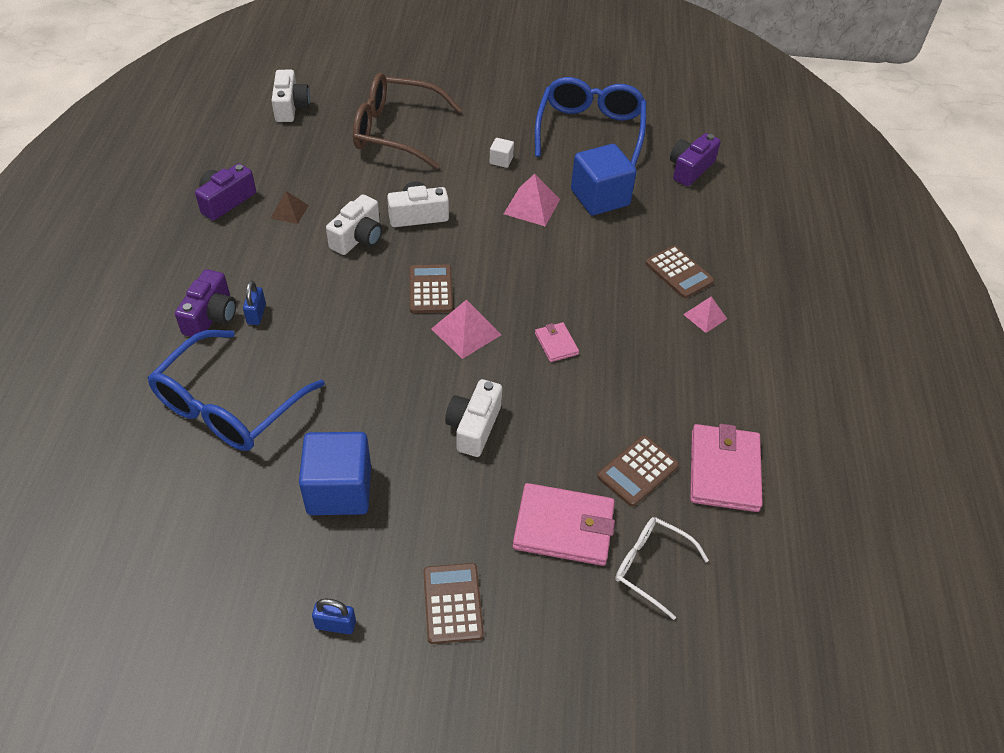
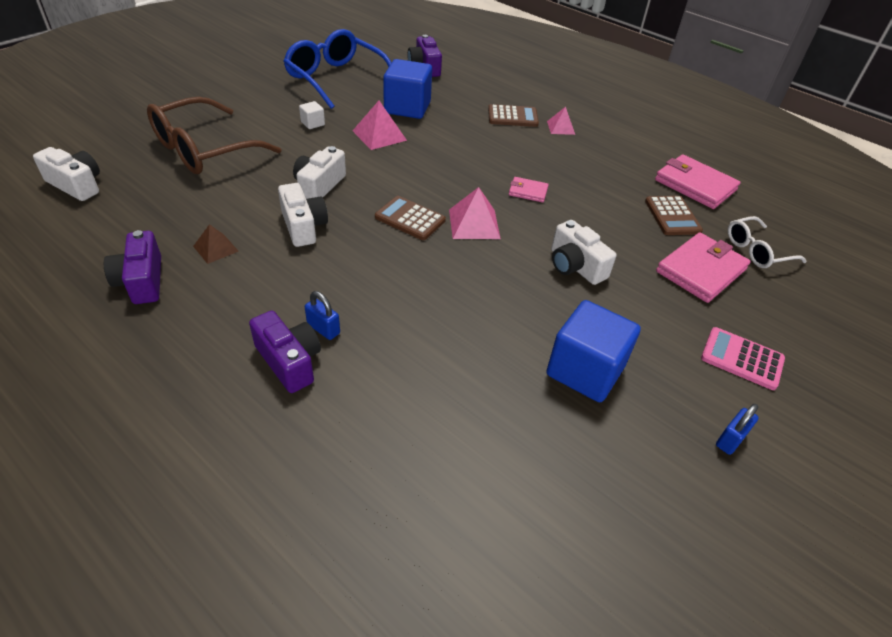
camera: 55 degrees left, 5 degrees down
(228, 406) = (423, 401): blue glasses -> none
(452, 603) = (742, 359): brown calculator -> pink calculator

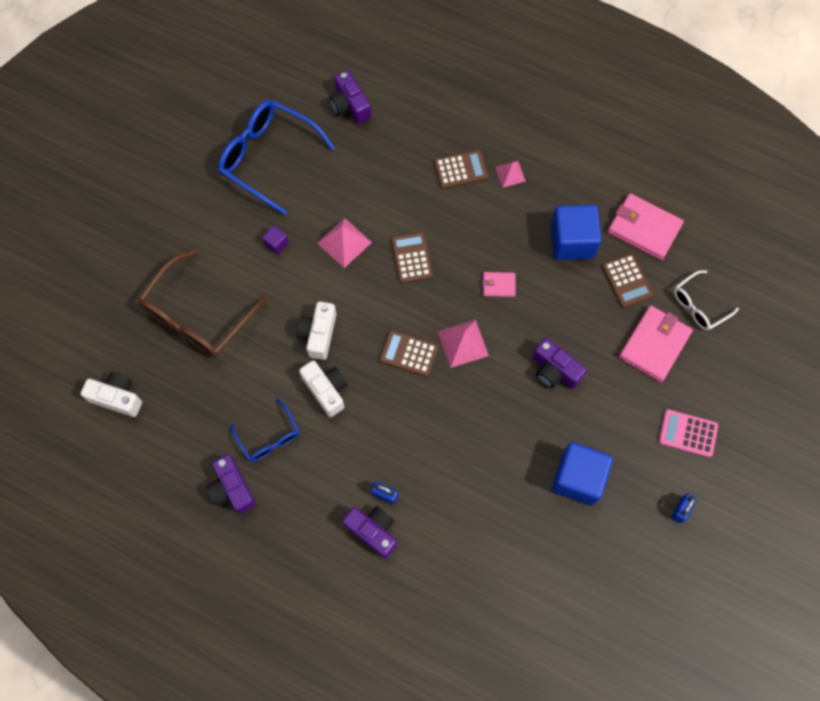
camera: 10 degrees left, 25 degrees up
(215, 248) = (269, 437): brown pyramid -> blue glasses
(313, 123) = (276, 243): white cube -> purple cube
(407, 108) = (355, 187): blue cube -> blue cube (572, 241)
(442, 157) = (411, 258): none -> brown calculator
(575, 266) = (554, 370): white camera -> purple camera

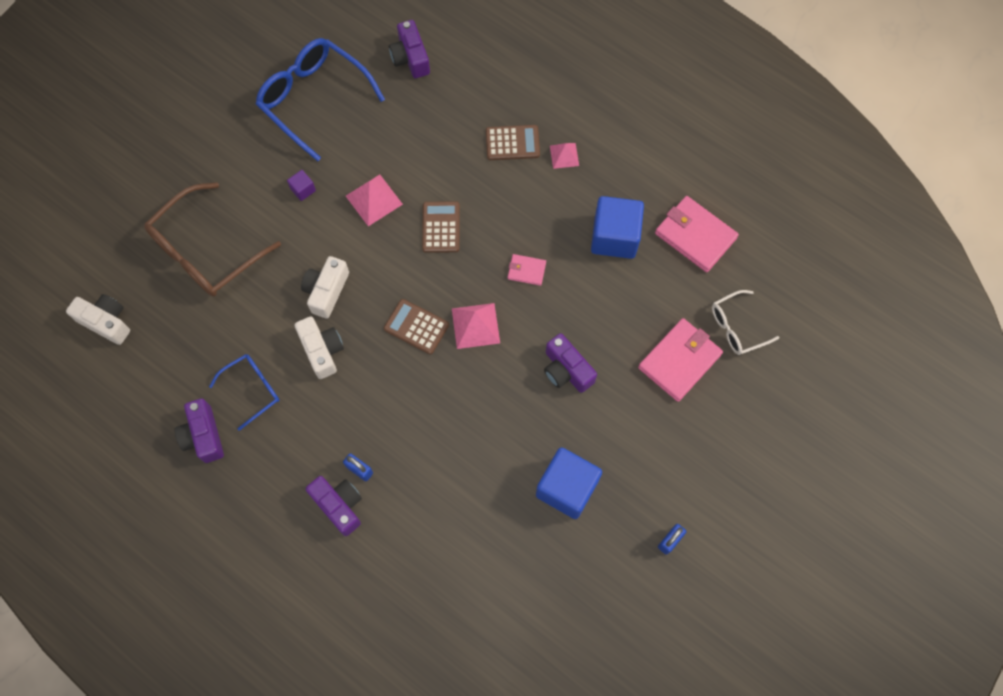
camera: 10 degrees right, 0 degrees up
(269, 437) = (252, 389): blue glasses -> blue glasses turned 105 degrees counterclockwise
(627, 281) = (665, 288): brown calculator -> none
(687, 433) = (695, 461): pink calculator -> none

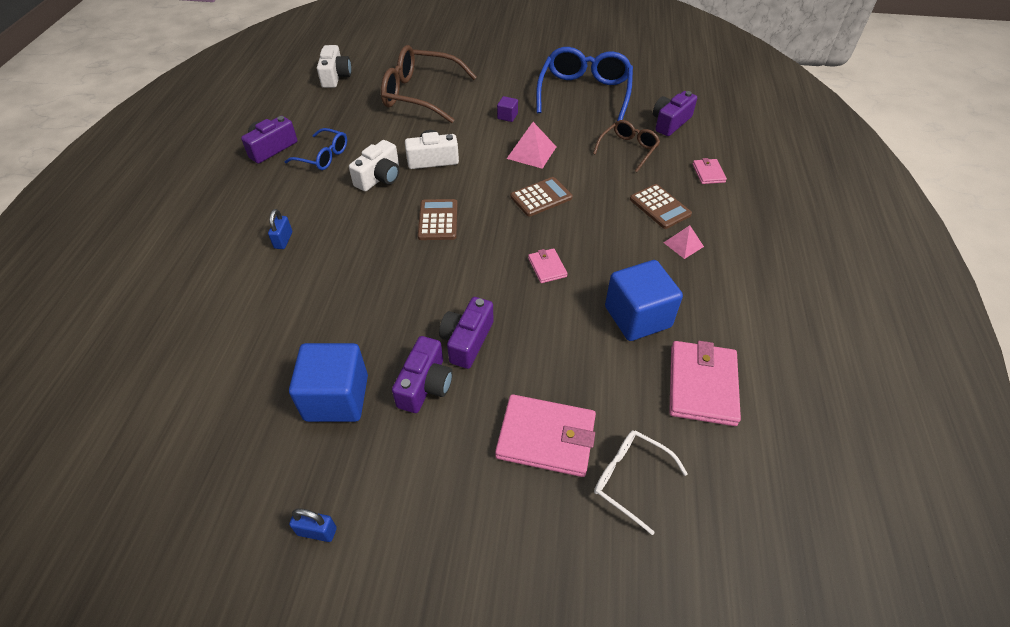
camera: 60 degrees right, 20 degrees down
(339, 505) = (244, 241): purple camera -> purple camera (425, 385)
(424, 117) = (628, 149): none -> brown glasses
(475, 325) = (466, 256): pink pyramid -> none
(497, 77) = (708, 173): none -> pink wallet

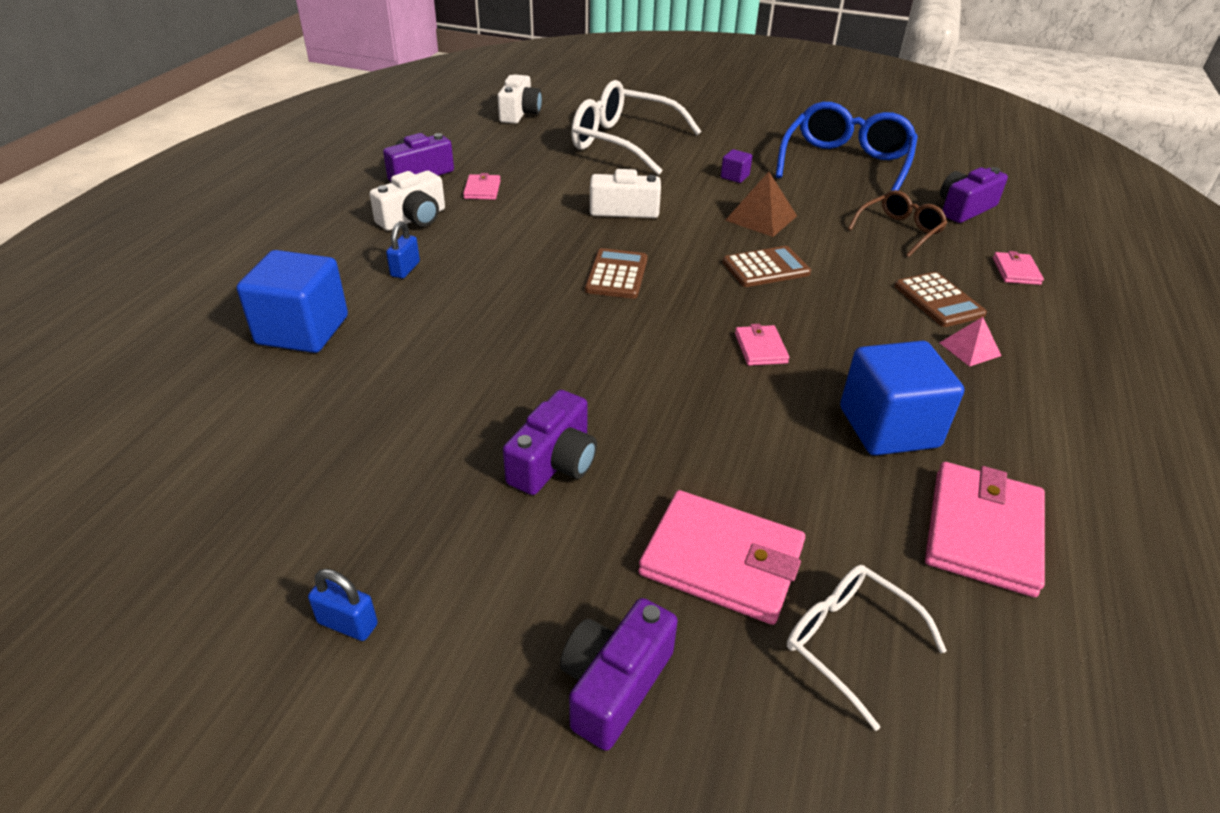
camera: 10 degrees right, 10 degrees down
(323, 156) = (482, 190): blue glasses -> pink wallet
(336, 398) = (424, 458): blue cube -> blue cube (303, 330)
(379, 177) = (549, 220): white camera -> white camera (413, 219)
(420, 94) = (623, 142): brown glasses -> white glasses
(467, 341) = (627, 418): purple camera -> purple camera (614, 684)
(531, 152) = (761, 218): pink pyramid -> brown pyramid

